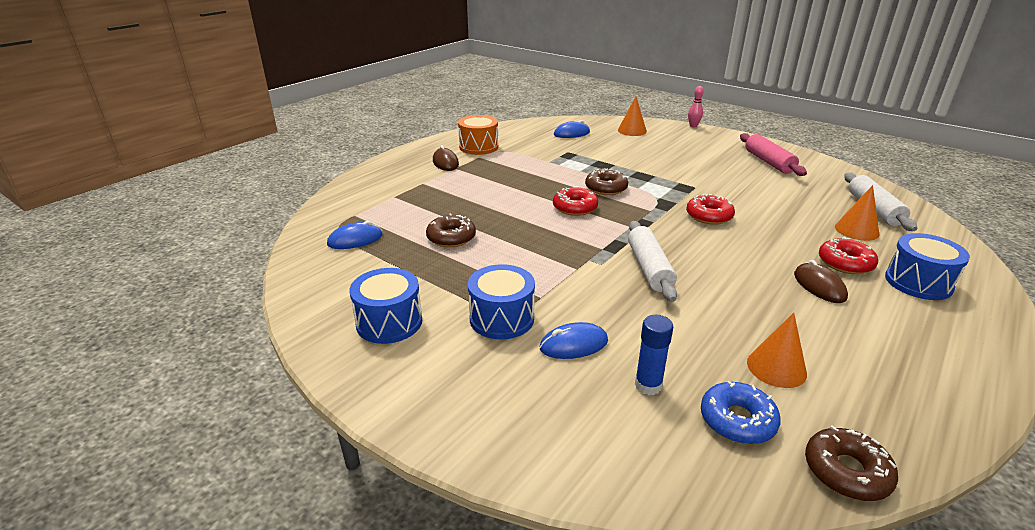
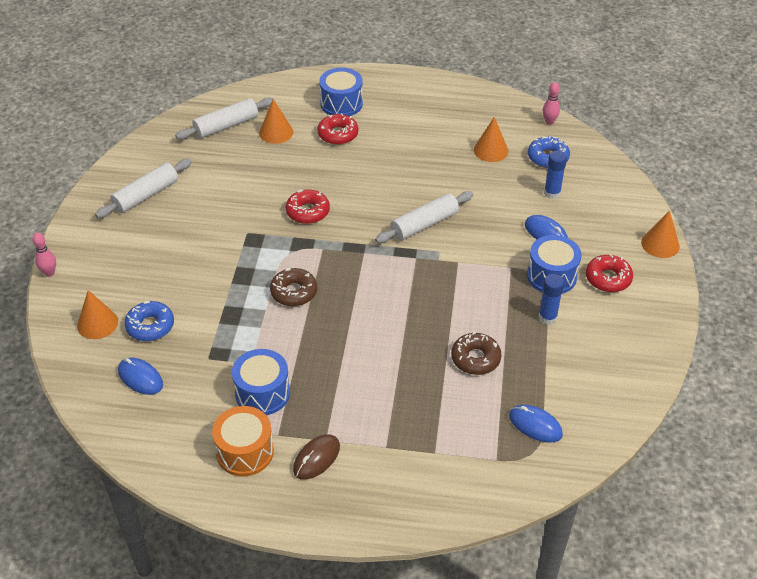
camera: 120 degrees left, 15 degrees up
(389, 322) = (609, 331): blue drum -> blue drum (262, 393)
(450, 291) = (547, 317): none -> blue glue stick
(465, 445) = (660, 244): none -> orange cone
(575, 208) = (354, 299): red donut -> red donut (608, 278)
(615, 142) = (150, 326): none -> blue donut
(768, 162) = (146, 195): pink rolling pin -> white rolling pin
(819, 286) = (382, 143): brown mouse -> none
(846, 471) = (549, 122): brown donut -> pink bowling pin

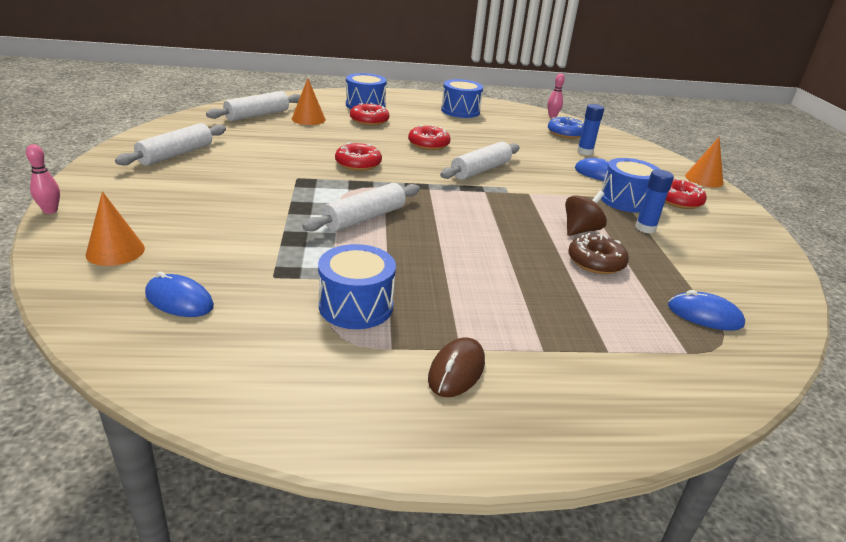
camera: 15 degrees left, 15 degrees down
(150, 326) = (189, 251): blue donut -> none
(245, 452) = (350, 371): orange drum -> none
(294, 292) = (364, 218): brown donut -> white rolling pin
(387, 178) = (428, 144): none -> red donut
(444, 113) = (460, 111): none -> blue drum
(483, 317) = (580, 230): none -> brown spinning top
(491, 150) = (514, 129): orange cone -> none

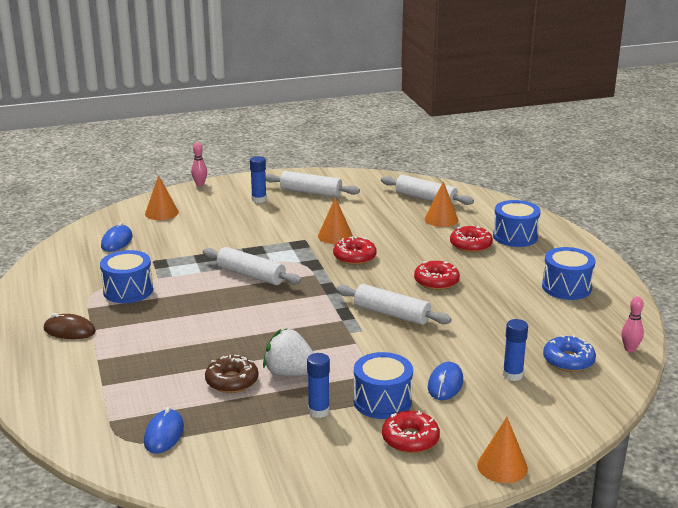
camera: 80 degrees right, 5 degrees down
(158, 183) = (259, 199): none -> blue glue stick
(302, 163) = (335, 236): none -> orange cone
(580, 230) = (290, 373): brown spinning top -> white strawberry

